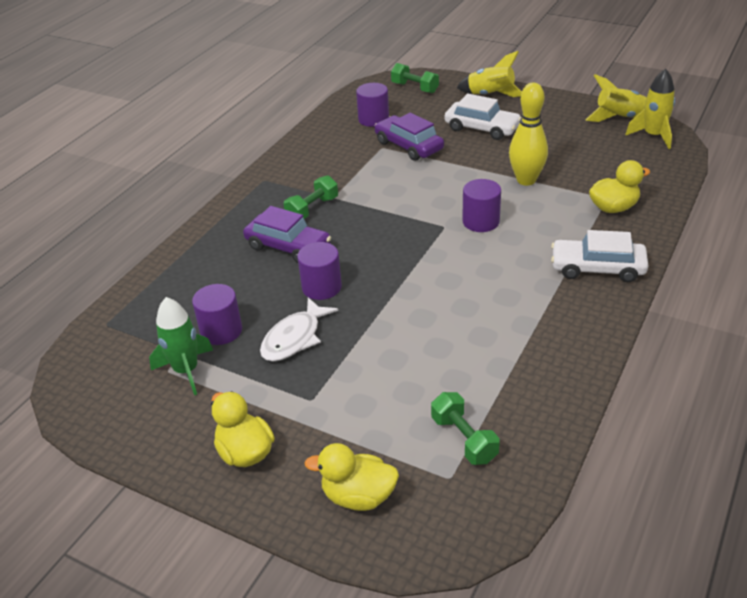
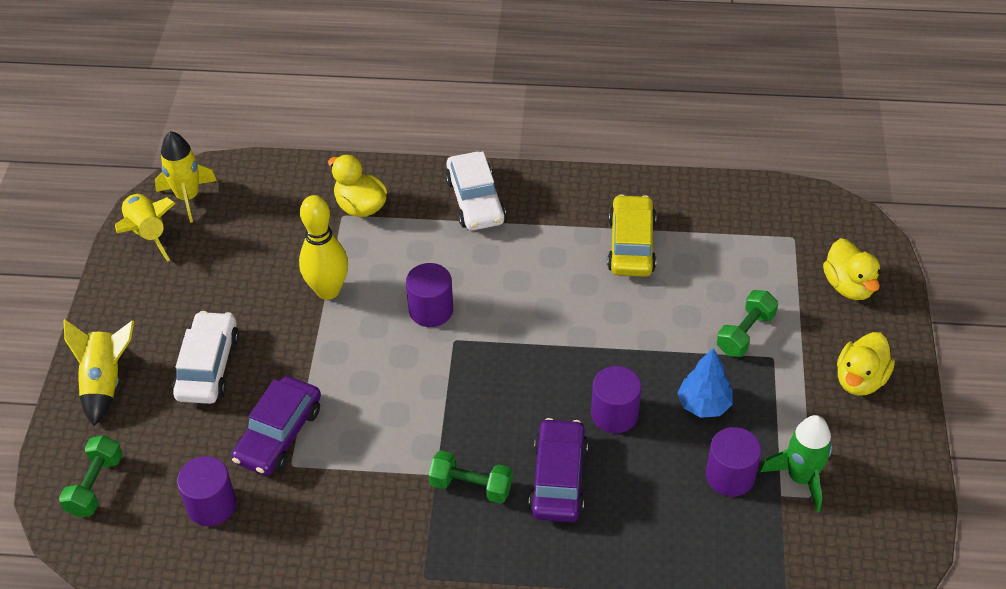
camera: 115 degrees left, 10 degrees up
(294, 338) = (704, 405): white fish -> blue tree
(464, 439) = (750, 239): green dumbbell -> green dumbbell (745, 333)
(497, 349) = (631, 245): none -> yellow car

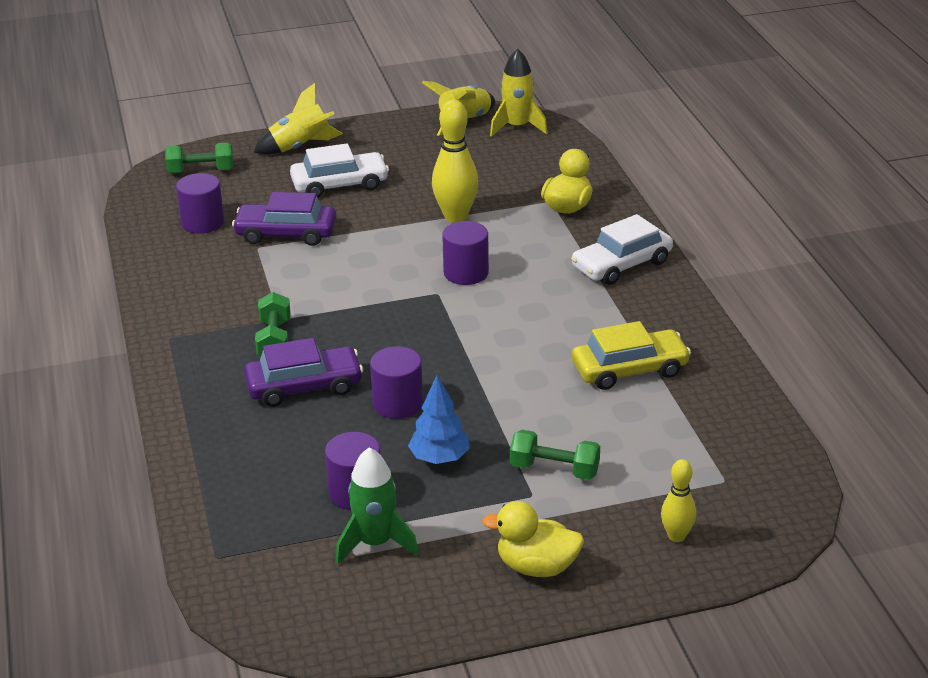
camera: 70 degrees right, 15 degrees down
(849, 286) = (676, 536): yellow duck -> yellow bowling pin

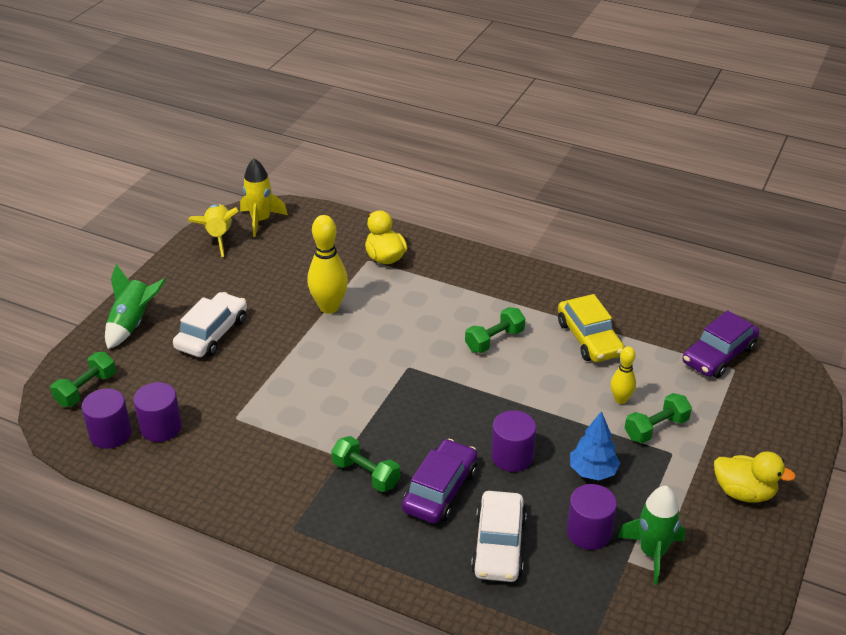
camera: 50 degrees left, 5 degrees up
(286, 233) = (238, 394): purple car -> purple car (718, 355)
(300, 147) = (133, 323): yellow rocket -> green rocket
(466, 273) = (401, 341): purple cylinder -> purple cylinder (110, 434)
(537, 567) = (744, 492): yellow duck -> yellow duck turned 120 degrees counterclockwise
(543, 319) = (494, 340): none -> green dumbbell
(621, 264) = (476, 275): white car -> white car (498, 545)
(629, 369) = (589, 338): yellow car -> yellow car turned 135 degrees clockwise
(676, 536) = (767, 418): yellow bowling pin -> yellow bowling pin (620, 399)

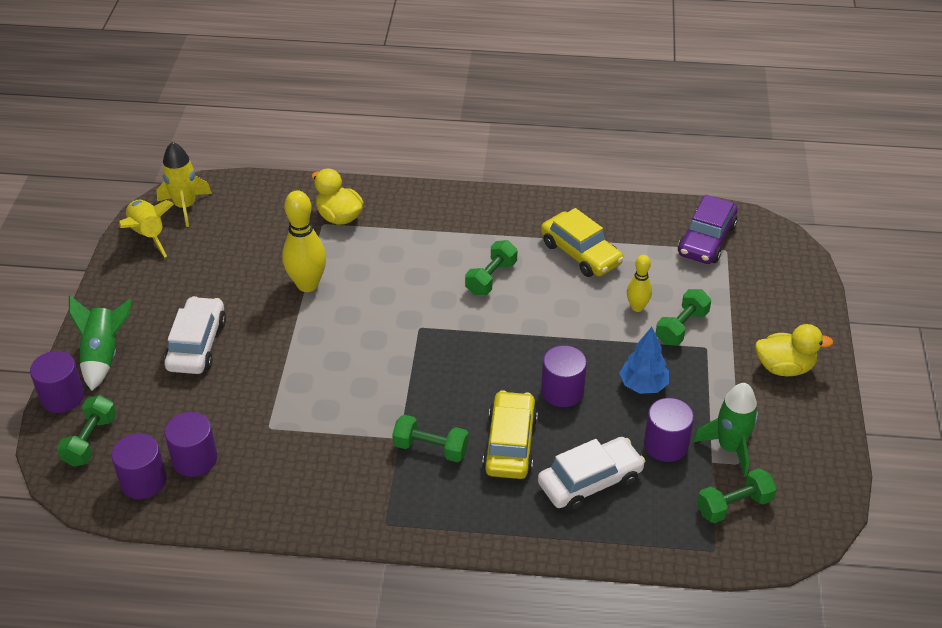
camera: 20 degrees left, 5 degrees up
(83, 348) = (62, 397): none -> purple cylinder
(440, 490) = (510, 444): purple car -> yellow car
(498, 545) = (590, 481): white car -> white car turned 105 degrees counterclockwise
(630, 609) = (734, 506): none -> green dumbbell

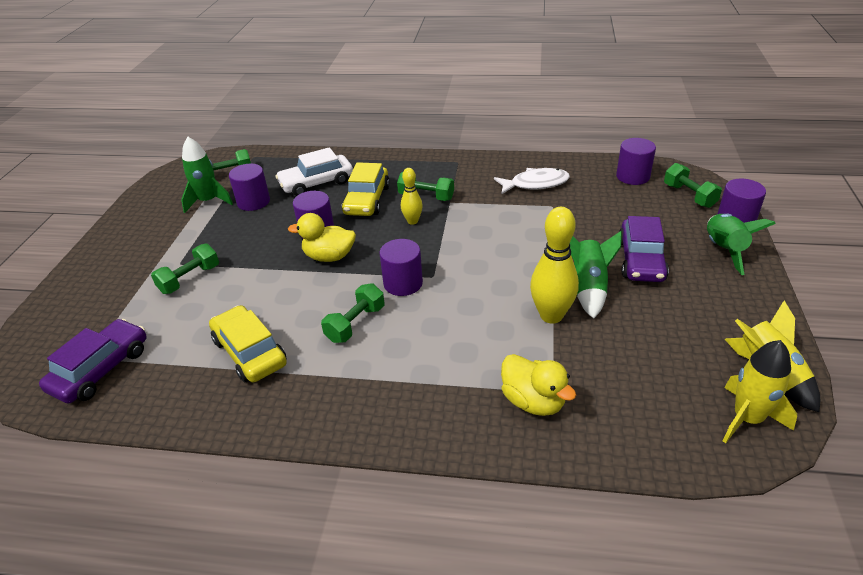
camera: 175 degrees left, 5 degrees down
(90, 441) = (689, 196): green dumbbell -> green dumbbell turned 45 degrees counterclockwise
(194, 459) = (601, 188): purple cylinder -> purple cylinder (403, 283)
(197, 344) = (640, 260): white car -> purple car
(264, 312) = (588, 288): none -> green rocket
(280, 469) = (535, 184): none -> white fish
(637, 307) = (220, 296): yellow bowling pin -> yellow bowling pin (412, 221)
(643, 385) = (249, 236): blue tree -> none
(784, 367) = (126, 250): yellow duck -> yellow duck (329, 257)

